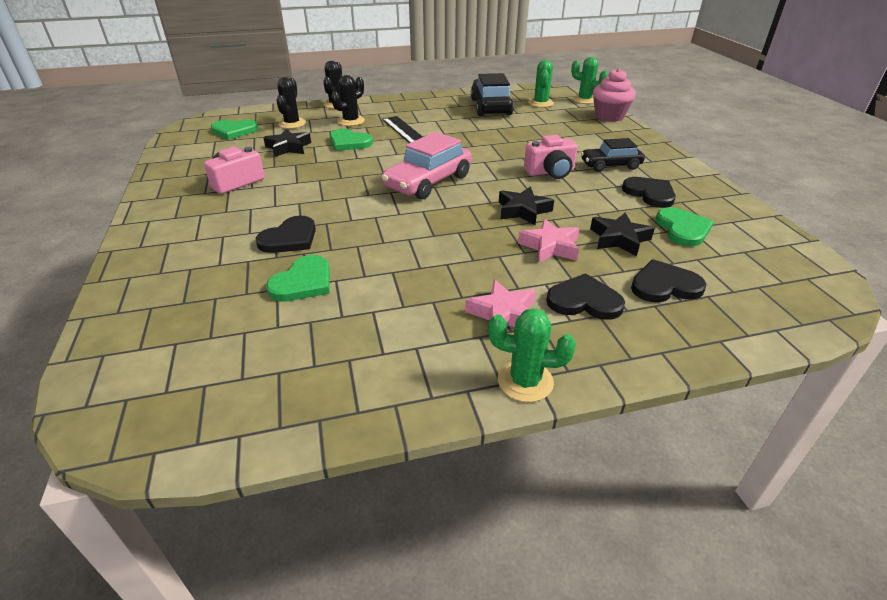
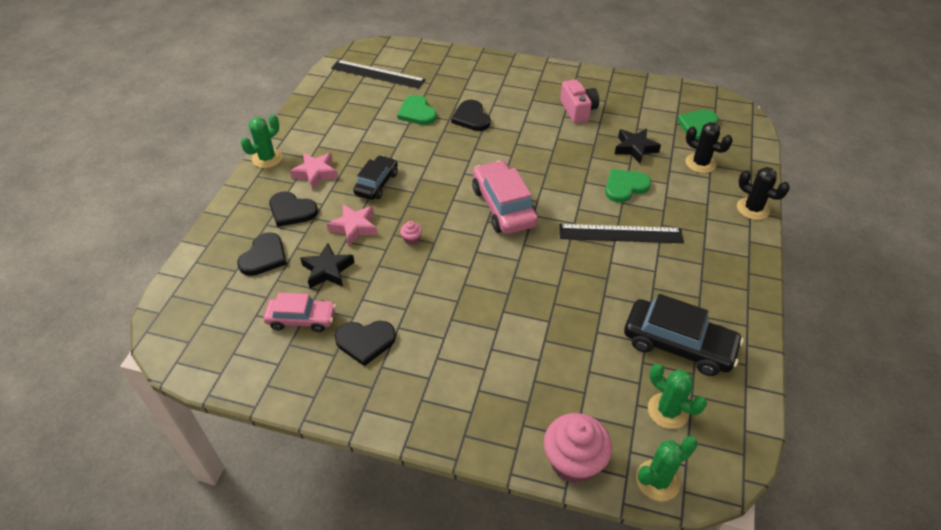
camera: 120 degrees right, 10 degrees up
(206, 366) = (377, 74): none -> black ruler
(351, 121) = (687, 204): black cactus -> none
(523, 210) = (412, 239): black star -> pink cupcake
(550, 172) = (461, 295): pink camera -> none
(584, 301) = (291, 211): black heart -> black heart turned 75 degrees clockwise
(610, 165) = (439, 353): black car -> black car (376, 183)
(682, 229) = (301, 319): green heart -> pink car

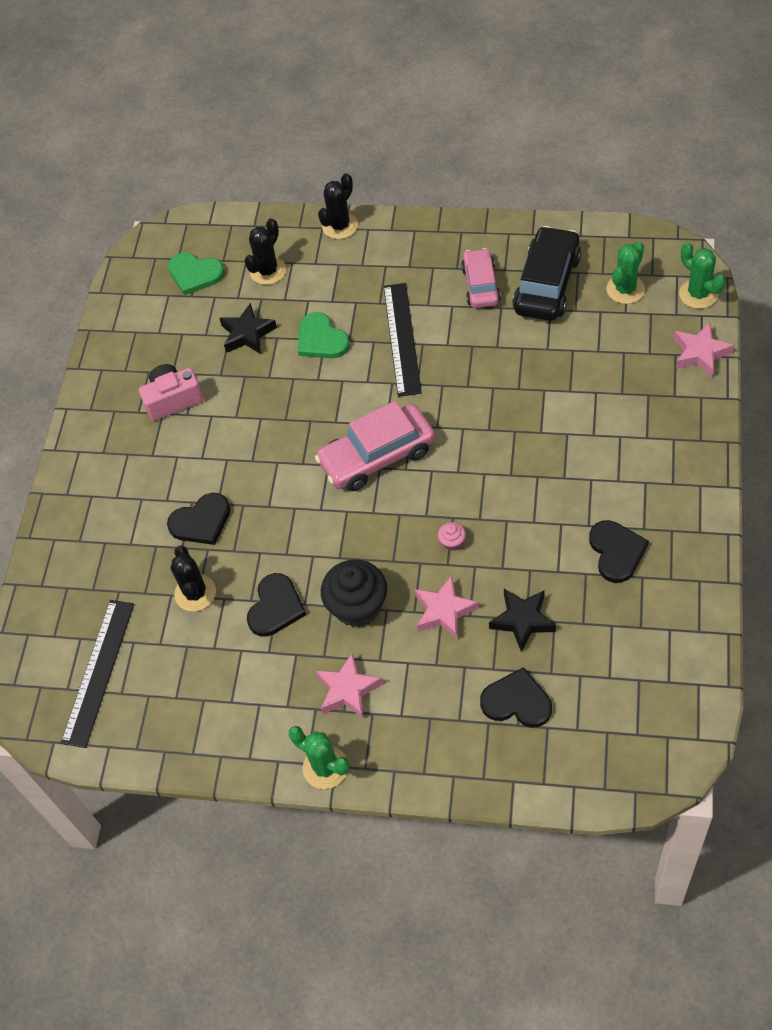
camera: 90 degrees left, 10 degrees up
(291, 211) = (428, 696): black heart -> black heart (275, 607)
(301, 319) = (603, 625): pink car -> pink car (480, 285)
(376, 183) = (357, 607): black car -> black cupcake
(417, 112) = (195, 593): green heart -> black cactus
(573, 461) = (700, 353): pink cupcake -> pink star

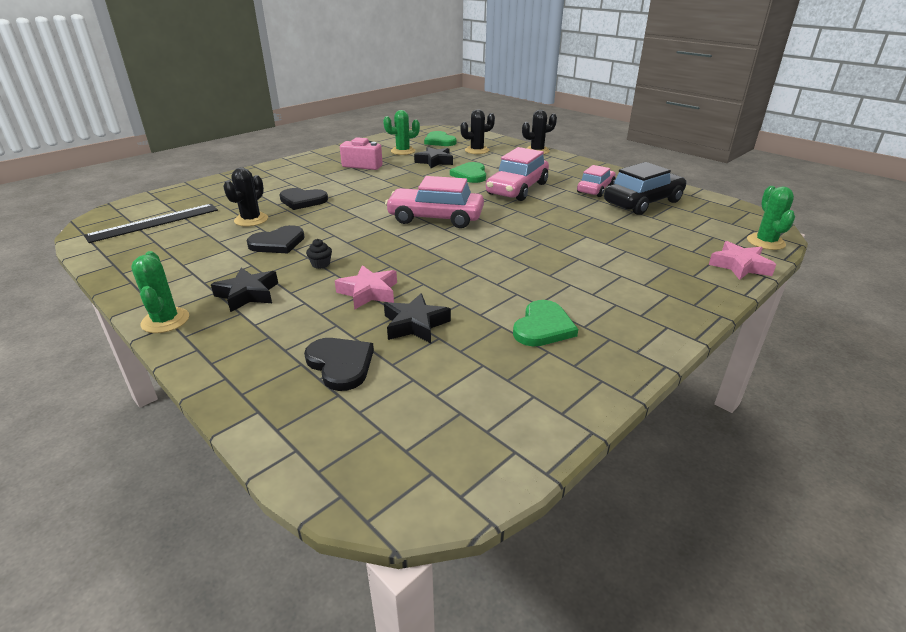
camera: 30 degrees right, 25 degrees down
(348, 690) = (248, 294): pink star -> black star
(357, 607) = (321, 264): black cupcake -> black cupcake, size x0.43
(402, 338) = (517, 189): black ruler -> pink car
(452, 542) = (425, 267): pink cupcake -> none
(616, 552) = (543, 327): black heart -> green heart
(625, 289) = (702, 222): green cactus -> green cactus (403, 151)

